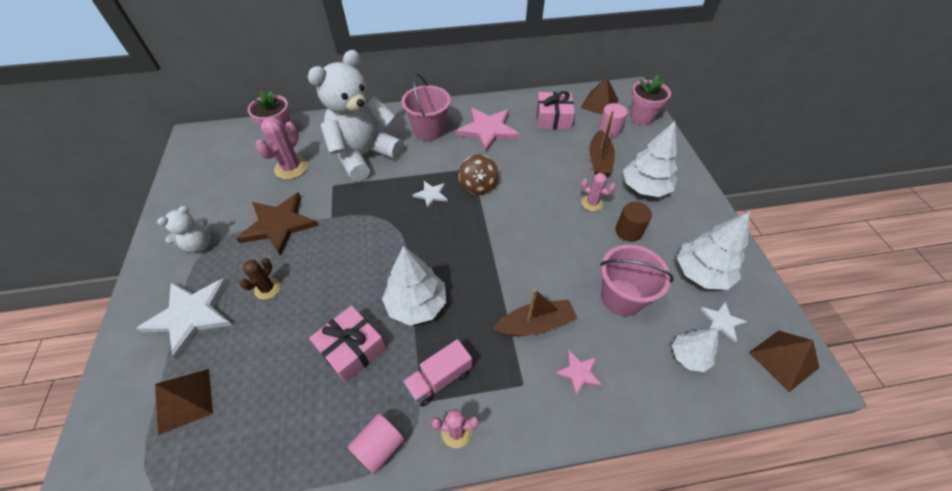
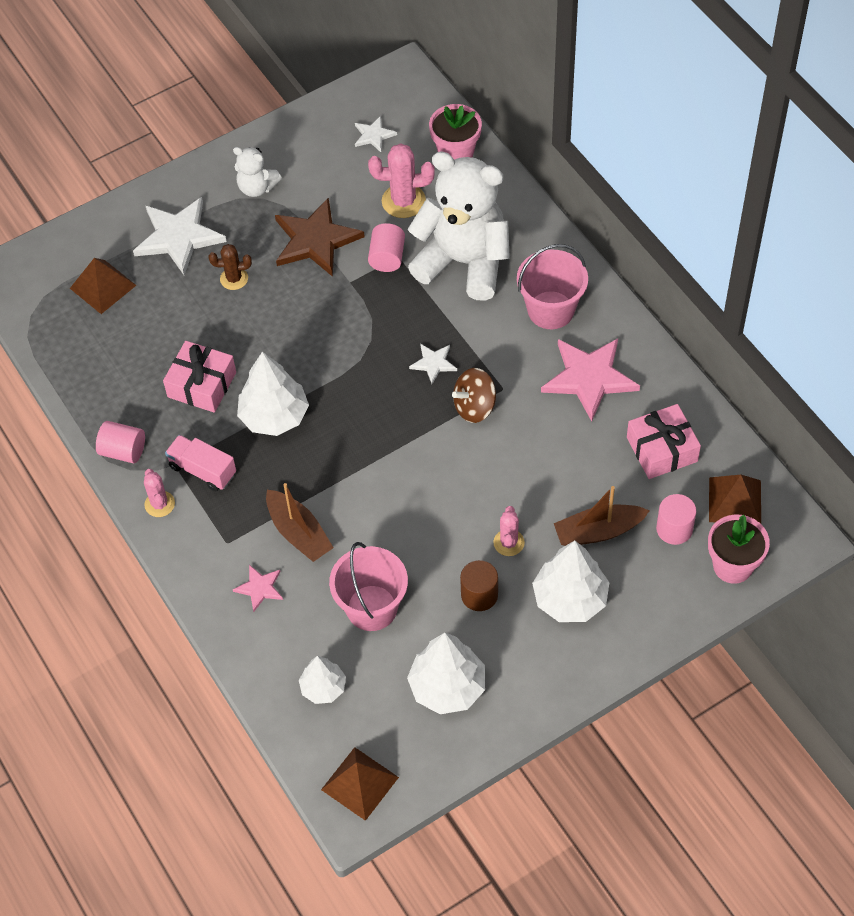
camera: 70 degrees right, 5 degrees up
(328, 190) = (387, 257): none -> pink cylinder
(721, 322) = (384, 716): white star -> white star (373, 135)

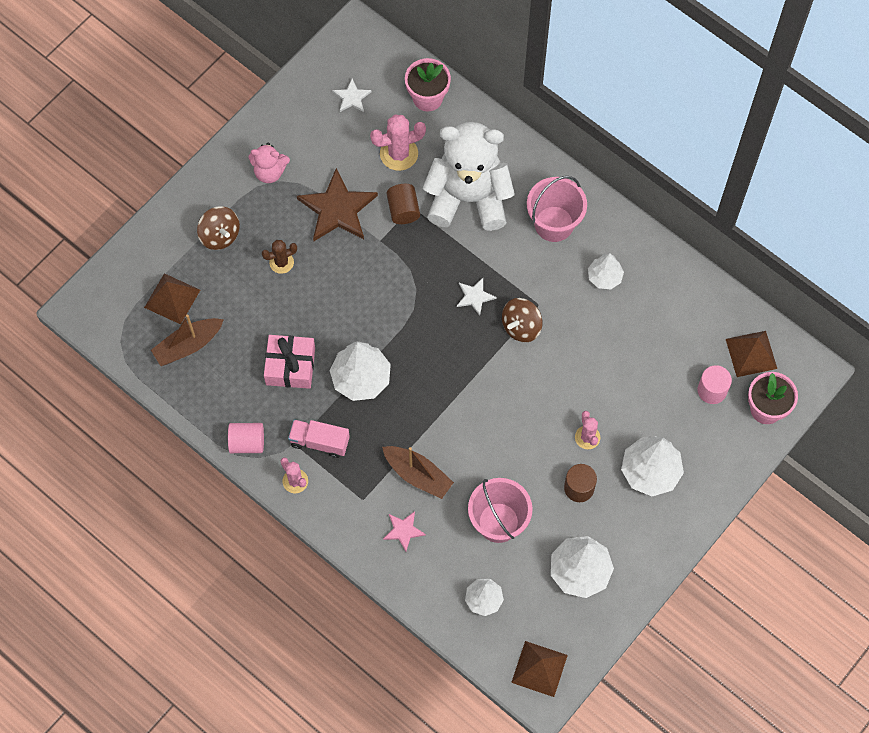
camera: 20 degrees left, 10 degrees up
(179, 237) = (220, 235): white star -> brown spinning top
(257, 187) = (269, 172): white teddy bear -> pink teddy bear
(387, 257) = (403, 210): pink cylinder -> brown cylinder
(589, 378) = (604, 277): pink star -> white tree
(598, 531) = (654, 408): brown boat -> brown boat (188, 345)
(662, 449) = (681, 324): pink gift -> none

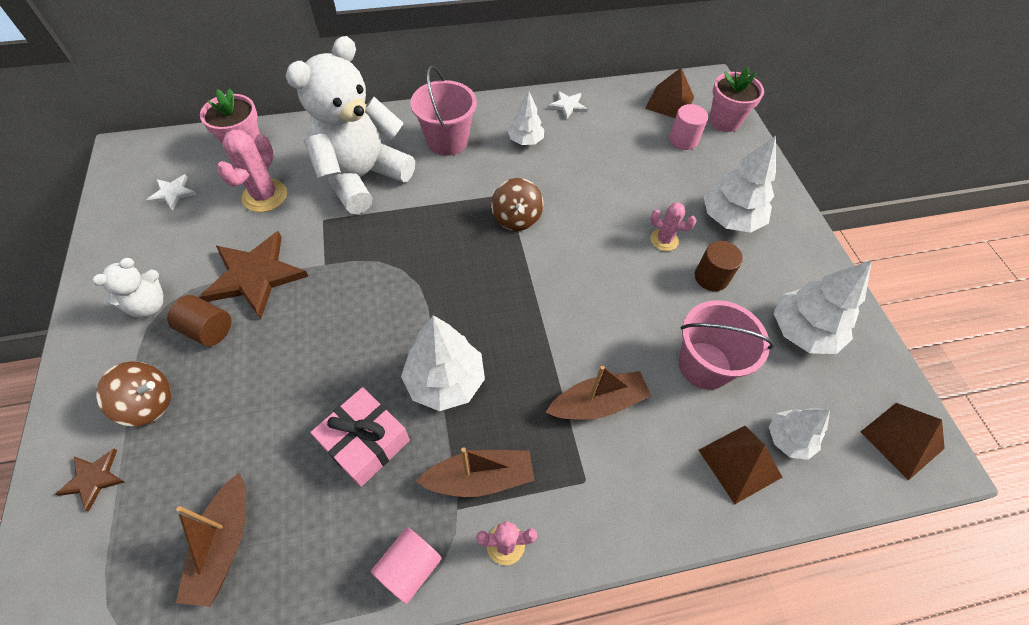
camera: 55 degrees left, 10 degrees down
(166, 252) = (93, 478): none -> brown star
(172, 298) = (151, 517): brown pyramid -> brown pyramid (739, 463)
(269, 172) = (148, 305): pink teddy bear -> white teddy bear
(281, 262) = (247, 364): brown cactus -> none
(319, 442) = (480, 477): pink truck -> brown boat
(403, 210) = (318, 227): brown cylinder -> brown cylinder (208, 329)
(403, 530) = (654, 464): pink star -> none
(474, 297) = (455, 231): white star -> white star (567, 106)

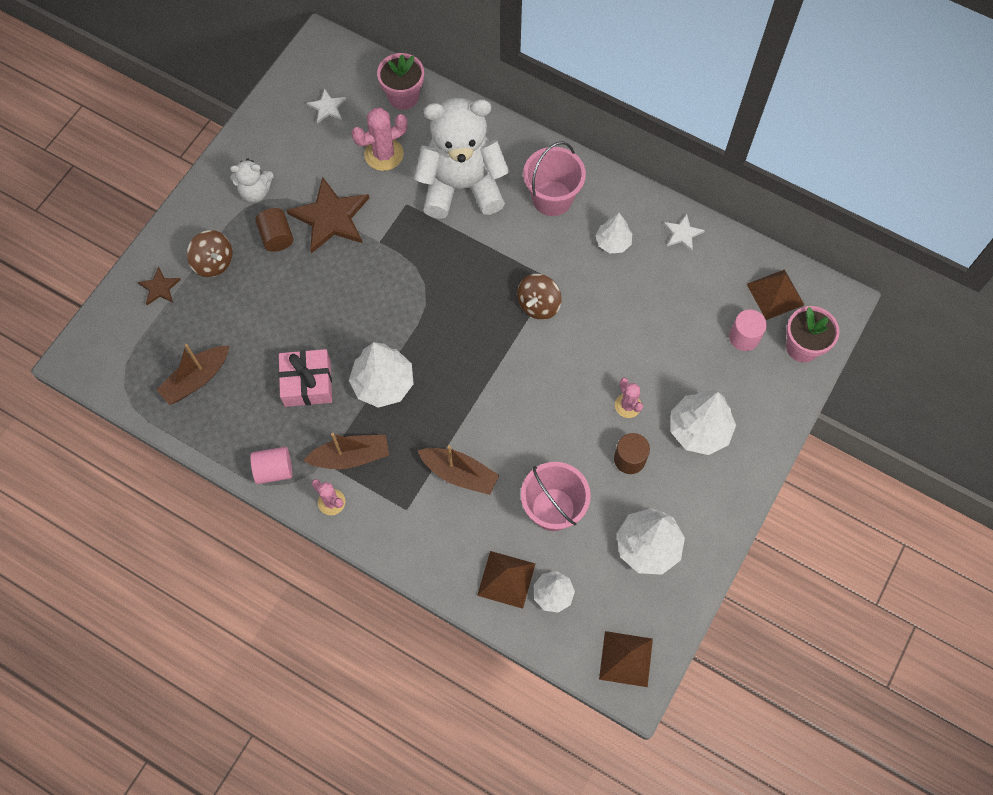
camera: 45 degrees right, 10 degrees up
(480, 477) = (351, 456): brown boat -> brown boat turned 45 degrees counterclockwise

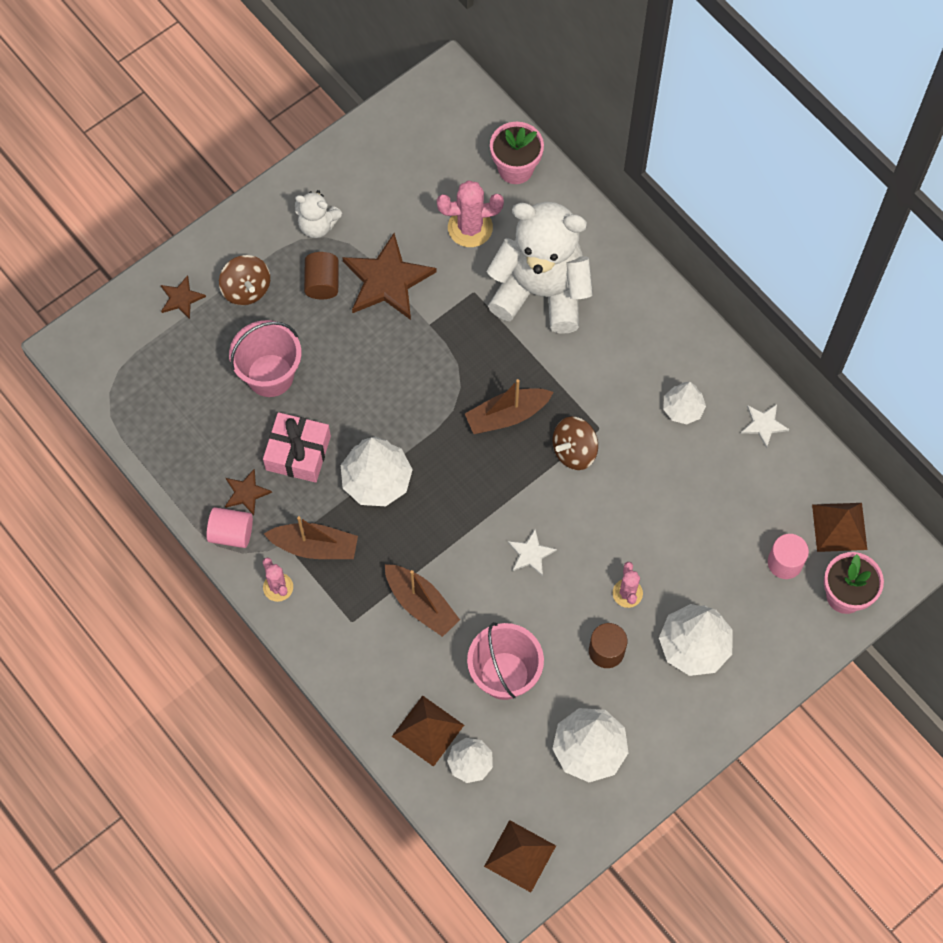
camera: 20 degrees right, 0 degrees up
(196, 379) = (185, 410): brown boat -> brown boat (507, 415)
(274, 431) = (246, 493): none -> brown star
(327, 107) = (428, 154): white star -> white star (531, 554)
(552, 198) = (635, 337): pink bucket -> pink bucket (270, 375)

